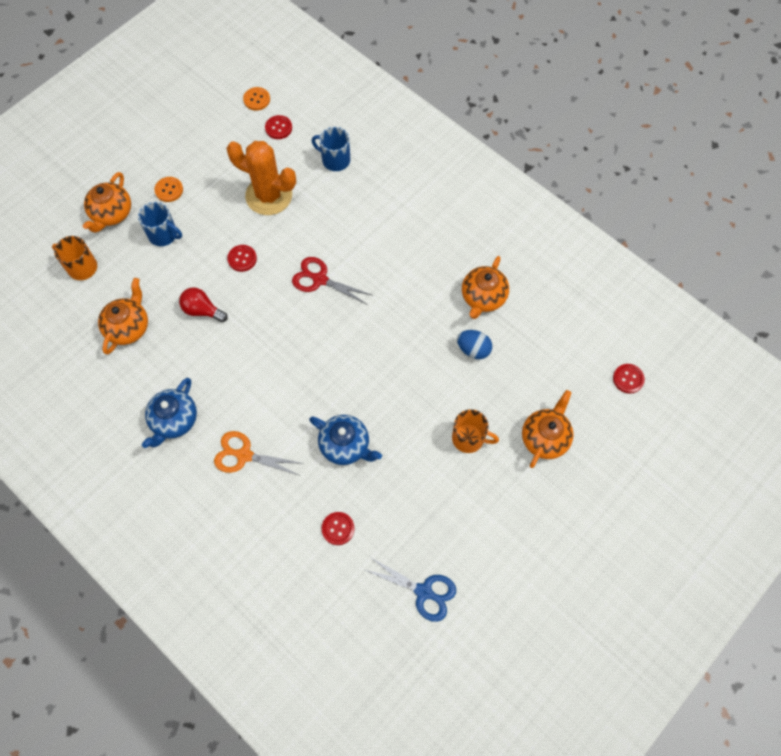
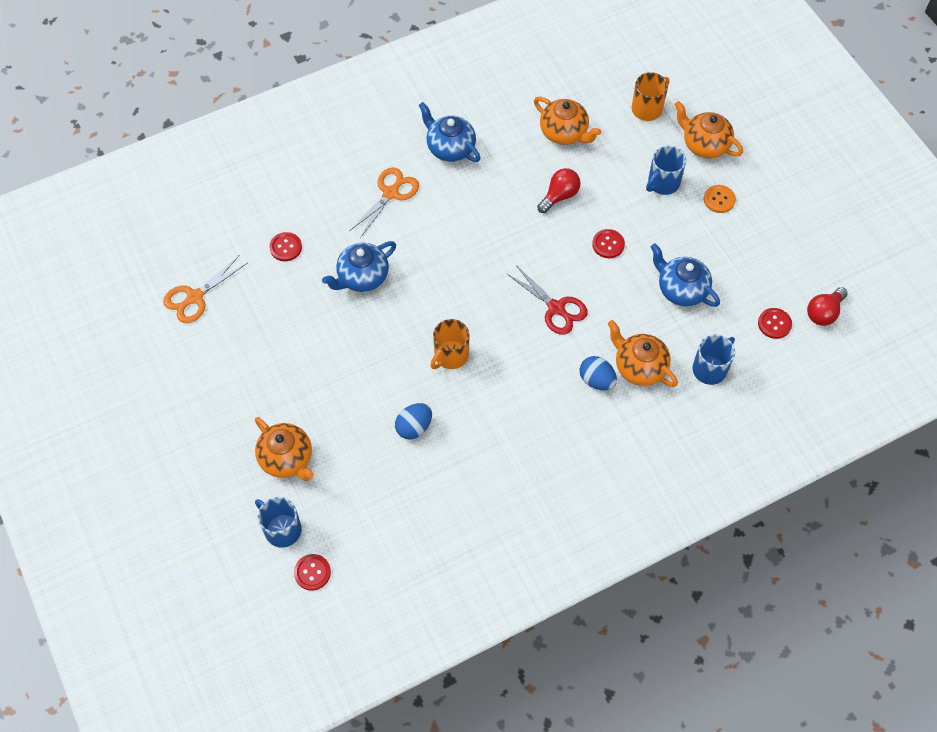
camera: 110 degrees right, 5 degrees down
(257, 99) = (823, 313): orange button -> red light bulb
(269, 196) = (681, 289): orange cactus -> blue teapot
(320, 279) = (556, 308): red scissors -> red scissors turned 90 degrees clockwise
(376, 232) = (596, 380): none -> blue egg
(423, 591) = (195, 297): blue scissors -> orange scissors
(469, 438) = (319, 387): orange mug -> orange mug (450, 355)
(483, 297) = (472, 460): orange teapot -> orange teapot (639, 367)
(605, 416) = (282, 529): none -> blue mug

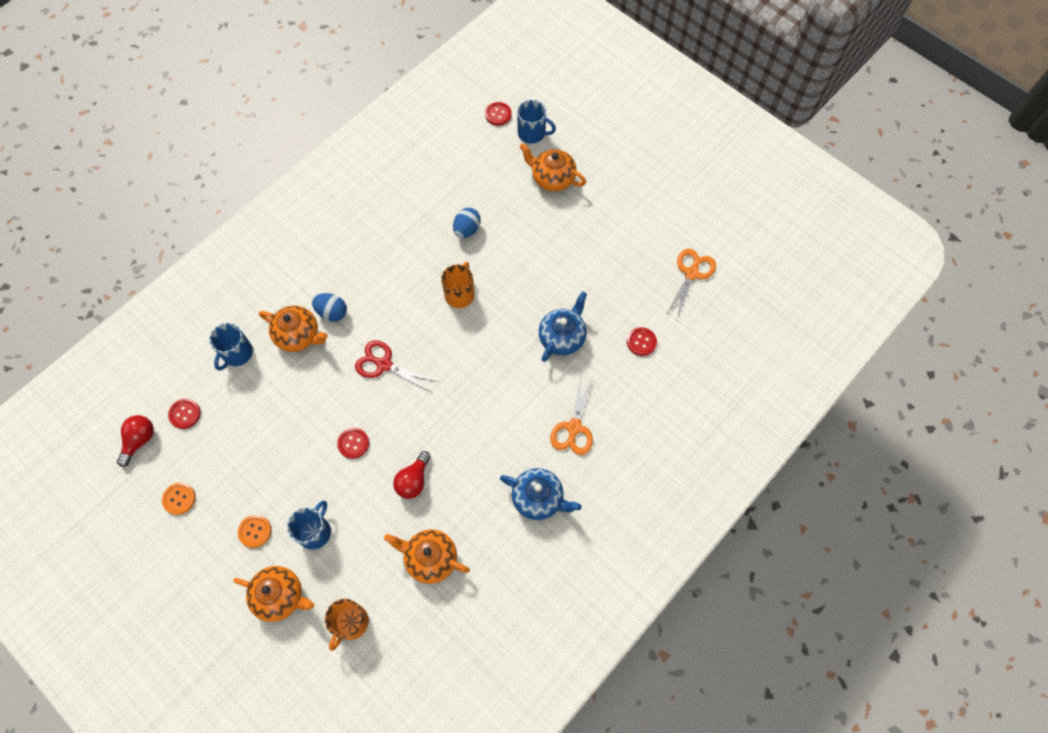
camera: 160 degrees right, 5 degrees up
(681, 289) = (275, 420): blue teapot -> none
(788, 248) = (179, 499): none -> orange button

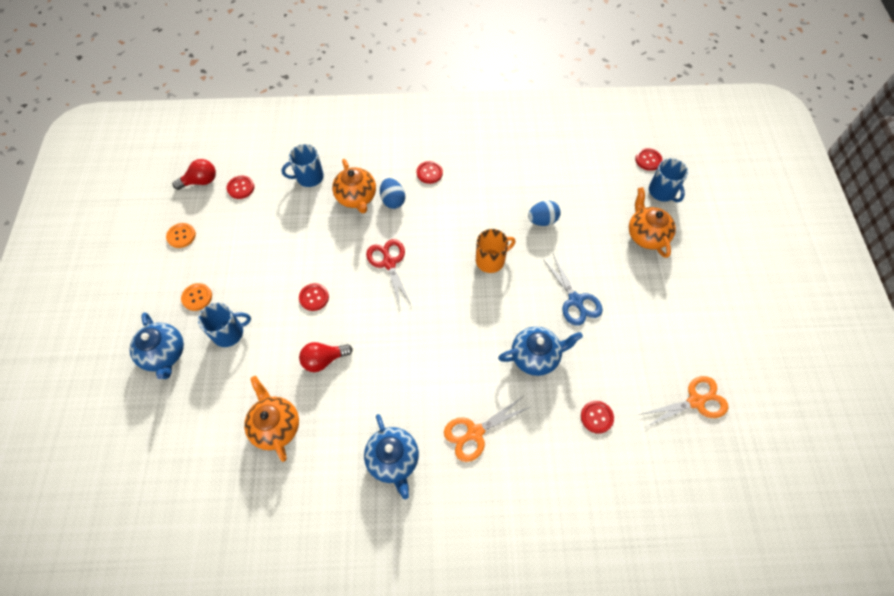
camera: 45 degrees right, 5 degrees down
(280, 596) = (164, 354): orange teapot -> blue teapot
(338, 264) = (429, 173): none -> red button
(350, 623) = (182, 417): orange mug -> none
(550, 272) = (575, 300): none -> blue scissors

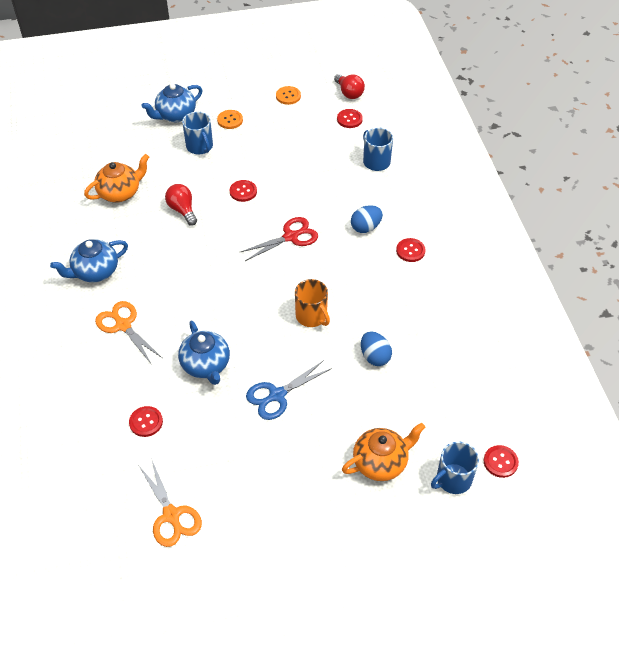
camera: 80 degrees right, 10 degrees down
(356, 197) = (361, 200): orange teapot -> none

